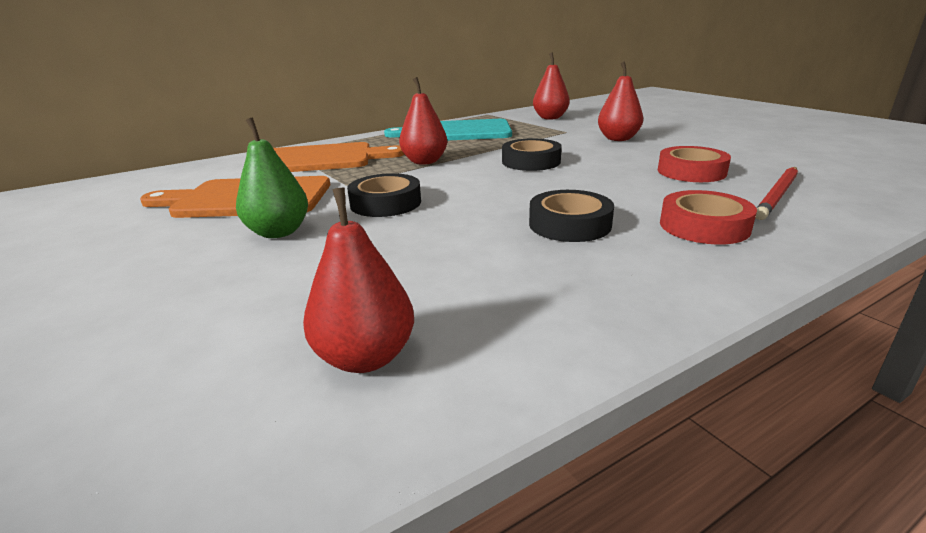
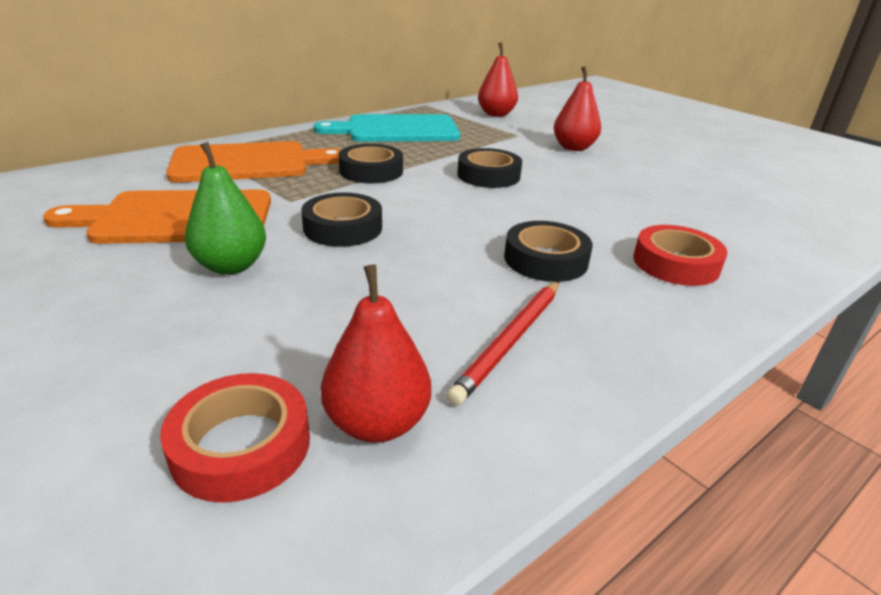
camera: 10 degrees left, 5 degrees up
(424, 161) = (371, 171): red pear -> black tape
(691, 172) = (654, 195): red tape -> red tape (241, 445)
(777, 195) = (738, 227): red pencil -> red pencil (511, 341)

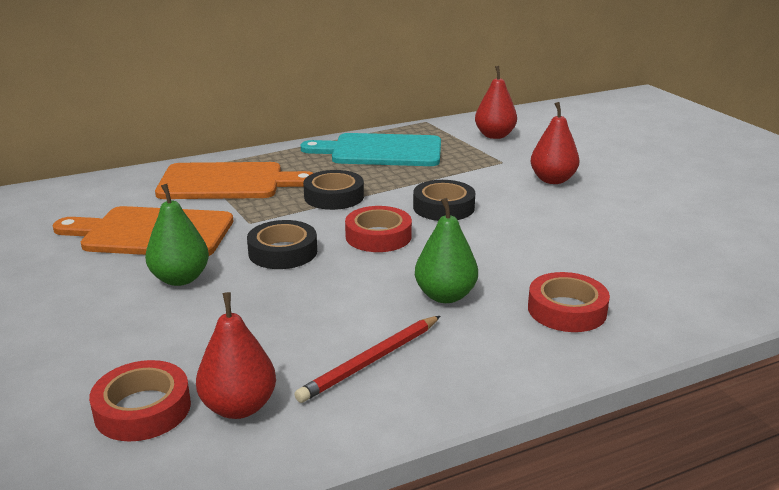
camera: 15 degrees right, 5 degrees down
(439, 206) = (378, 236): none -> red tape
(545, 260) = (445, 296): black tape -> green pear

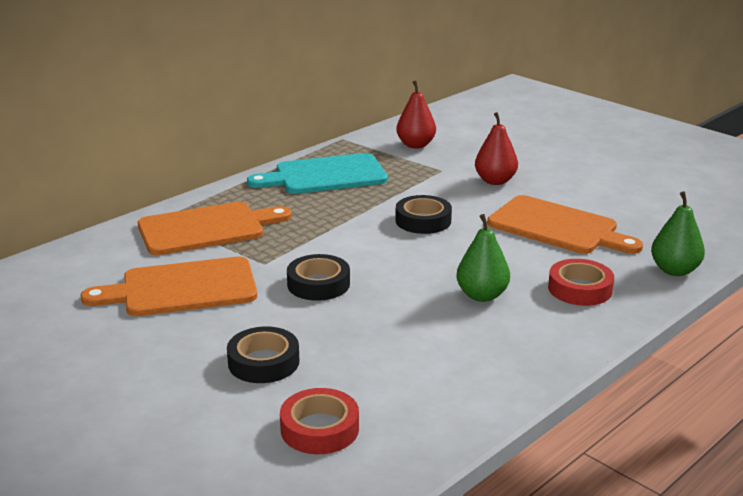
camera: 20 degrees left, 0 degrees up
(180, 279) = (249, 323): green pear -> green pear (674, 270)
(239, 407) = (394, 410): red pear -> none
(334, 196) = (319, 226): black tape -> black tape (263, 362)
(371, 361) = (465, 356): red pencil -> none
(378, 236) = (388, 256): red tape -> none
(589, 237) = (557, 227): none -> orange cutting board

